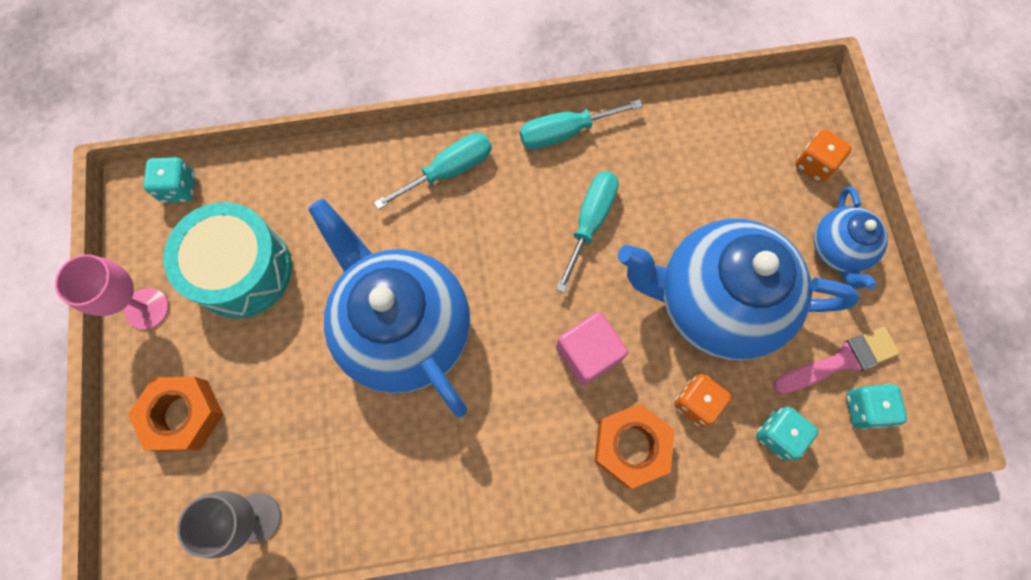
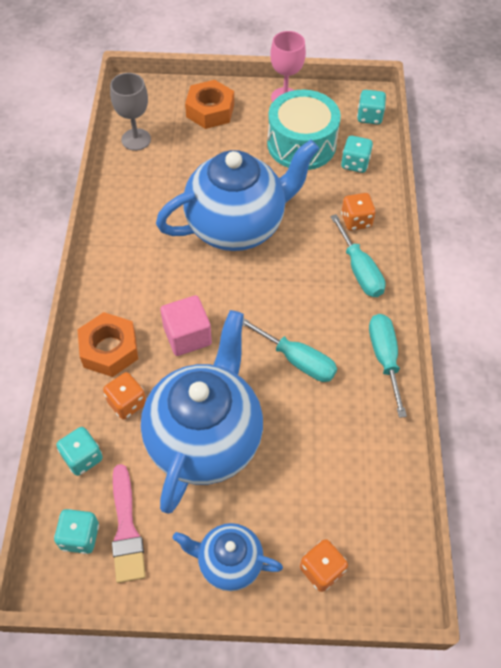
camera: 100 degrees right, 15 degrees down
(271, 196) = (355, 163): none -> turquoise dice
(371, 183) = (356, 221): none -> orange dice

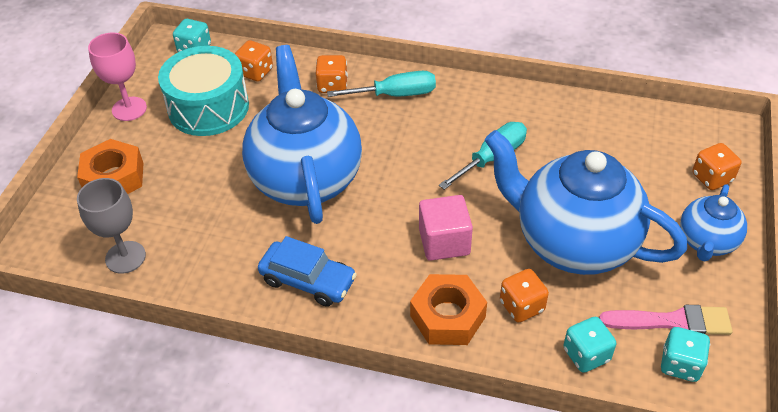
camera: 75 degrees left, 10 degrees down
(131, 250) = (308, 280): none -> blue car
(355, 163) = (255, 72): turquoise dice -> orange dice
(384, 358) = (501, 97): turquoise screwdriver -> none

